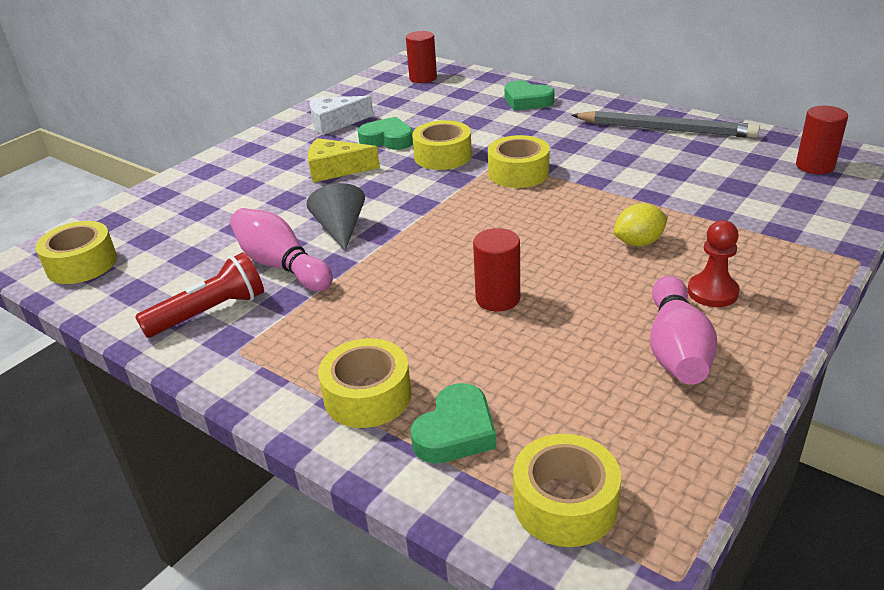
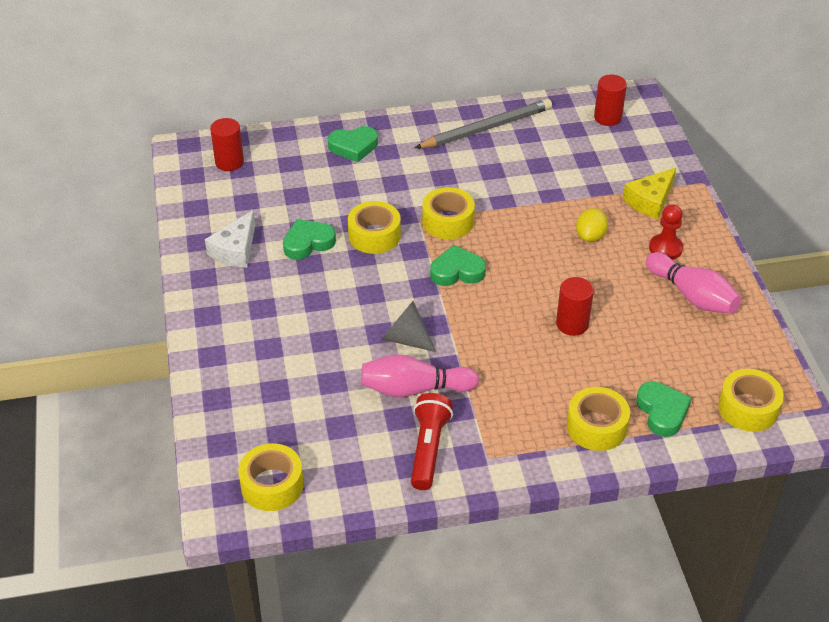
camera: 50 degrees left, 10 degrees up
(335, 169) = (315, 293): yellow cheese -> yellow cheese (650, 201)
(464, 207) = (457, 271): none -> green heart

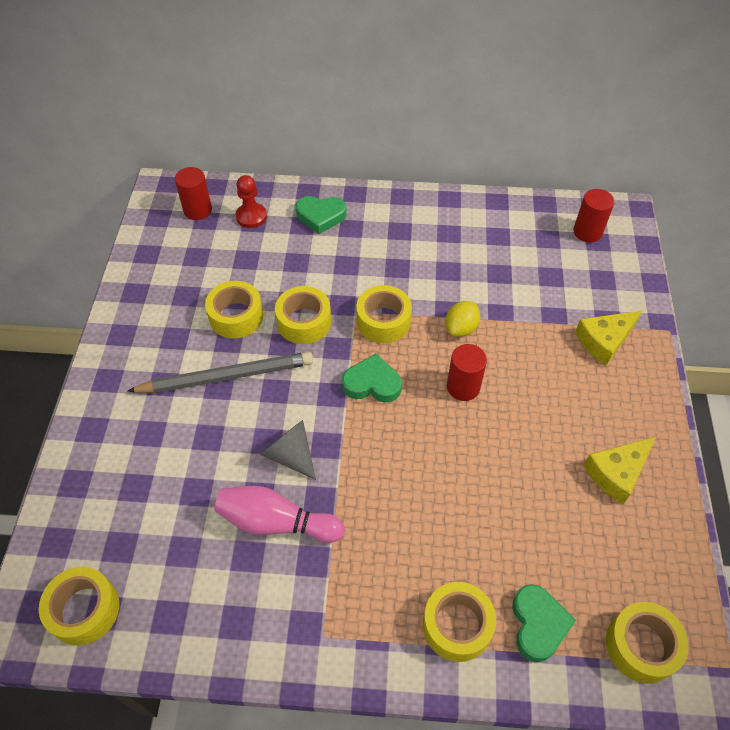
camera: 15 degrees right, 10 degrees up
(235, 250) = (164, 309): white cheese -> none
(308, 243) = (236, 316): green heart -> yellow tape
(428, 449) = (263, 606): red flashlight -> none
(486, 128) = (458, 221): grey pencil -> grey pencil (226, 377)
(572, 324) = (472, 479): red cylinder -> red cylinder (463, 387)
(590, 236) = (526, 371): yellow lemon -> yellow lemon (461, 328)
(665, 248) = (604, 404): red pawn -> red pawn (251, 216)
(692, 295) = (617, 473): pink bowling pin -> yellow cheese

